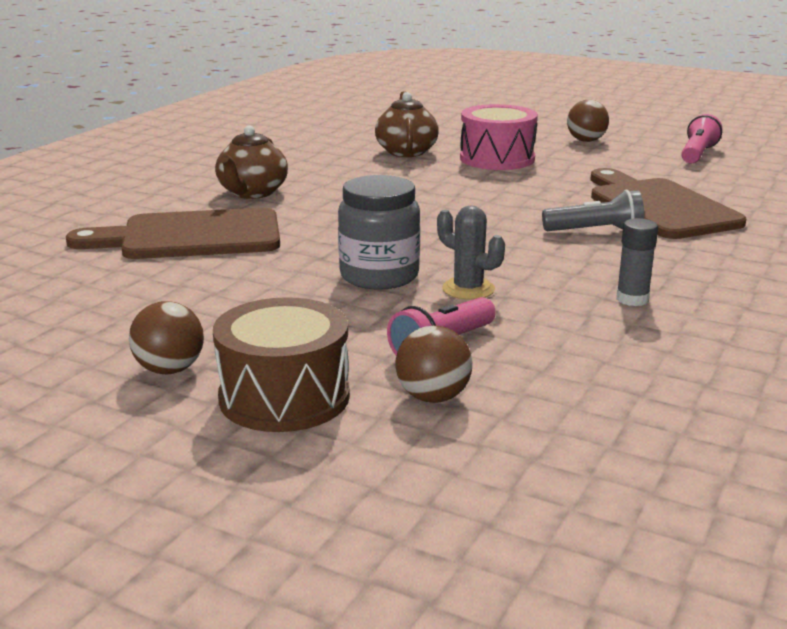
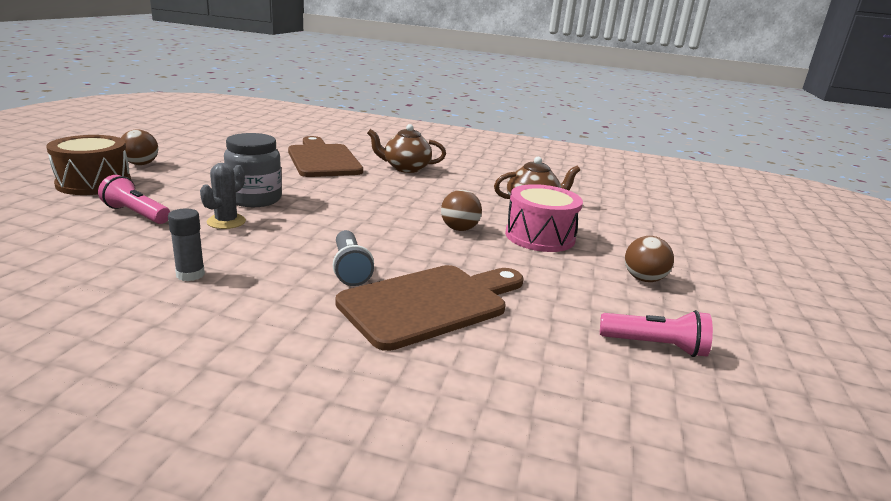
camera: 75 degrees right, 0 degrees up
(433, 397) = (68, 212): brown ball -> brown ball (459, 229)

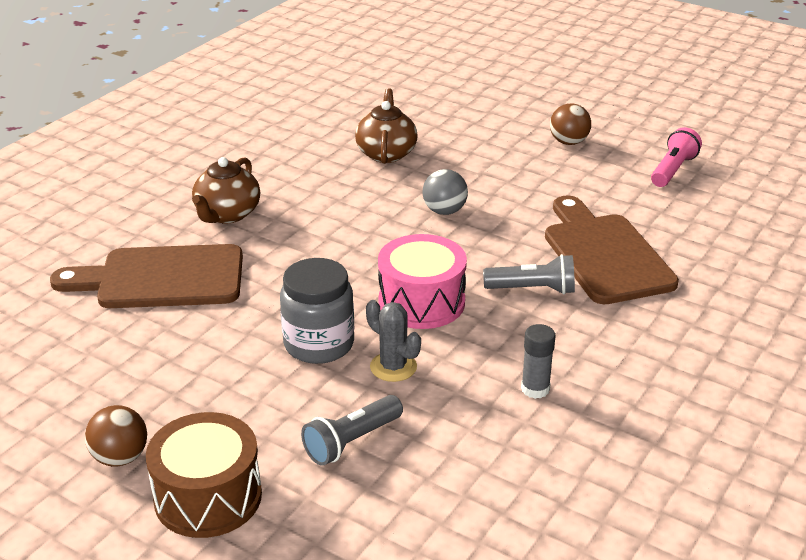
camera: 70 degrees left, 10 degrees up
(136, 214) = (352, 441): pink flashlight -> grey flashlight
(459, 229) = (444, 211): brown ball -> grey ball
(540, 236) = (472, 169): pink drum -> pink drum (421, 302)

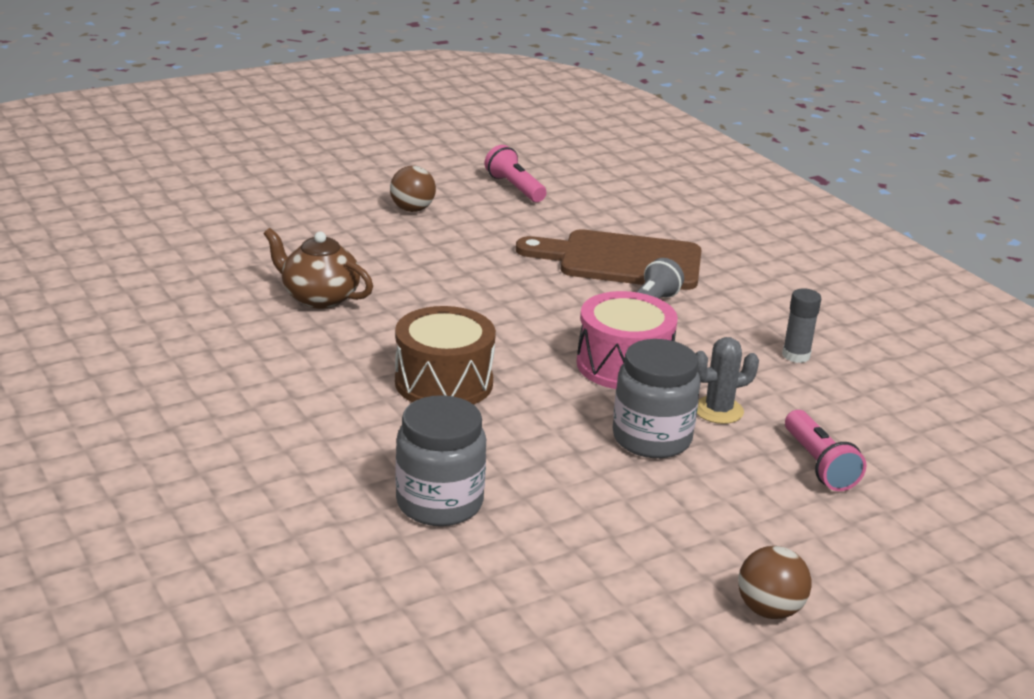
camera: 65 degrees left, 5 degrees down
(161, 278) = (439, 503): brown cutting board -> grey jar
(208, 497) = (861, 567): brown drum -> brown drum (444, 382)
(227, 214) = (341, 425): brown teapot -> none
(352, 441) = (819, 464): grey flashlight -> pink flashlight
(444, 211) = (472, 304): grey ball -> none

